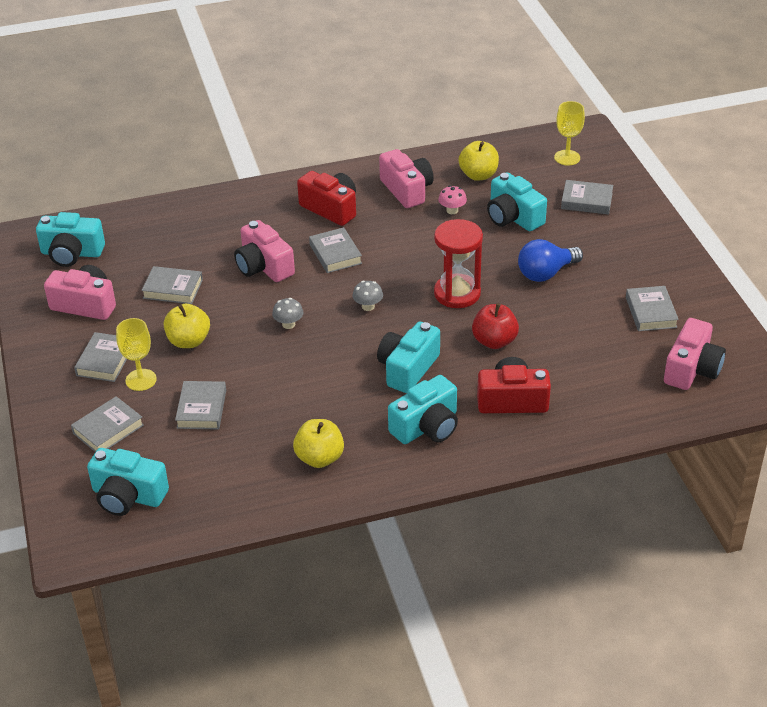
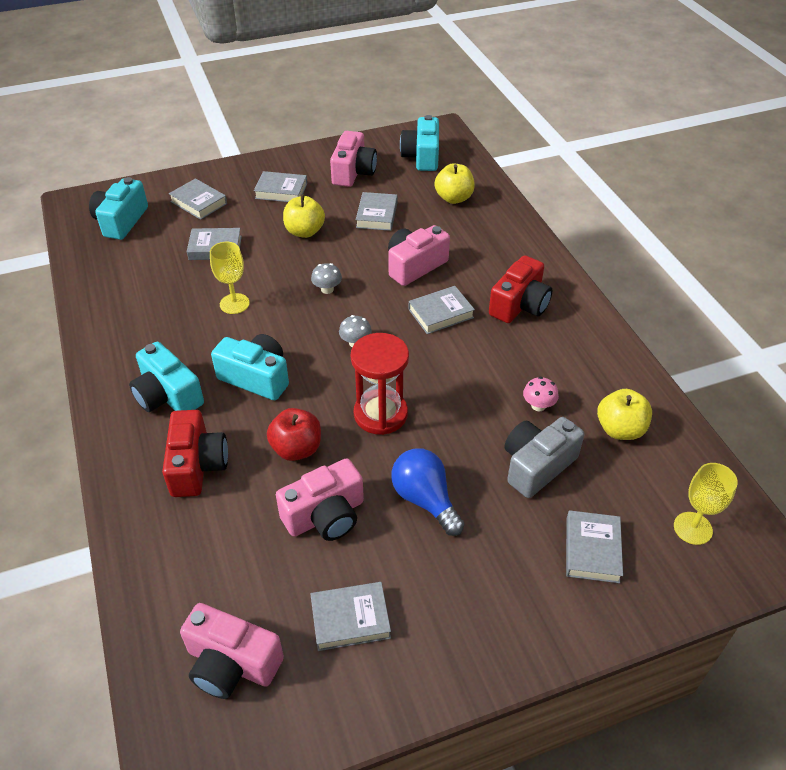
camera: 85 degrees right, 5 degrees up
(141, 380) = (256, 212): yellow goblet -> yellow goblet (234, 304)
(319, 458) = (140, 323): yellow apple -> yellow apple (454, 198)
(407, 190) = (569, 364): pink camera -> pink camera (325, 515)
(513, 217) = (537, 466): turquoise camera -> grey camera

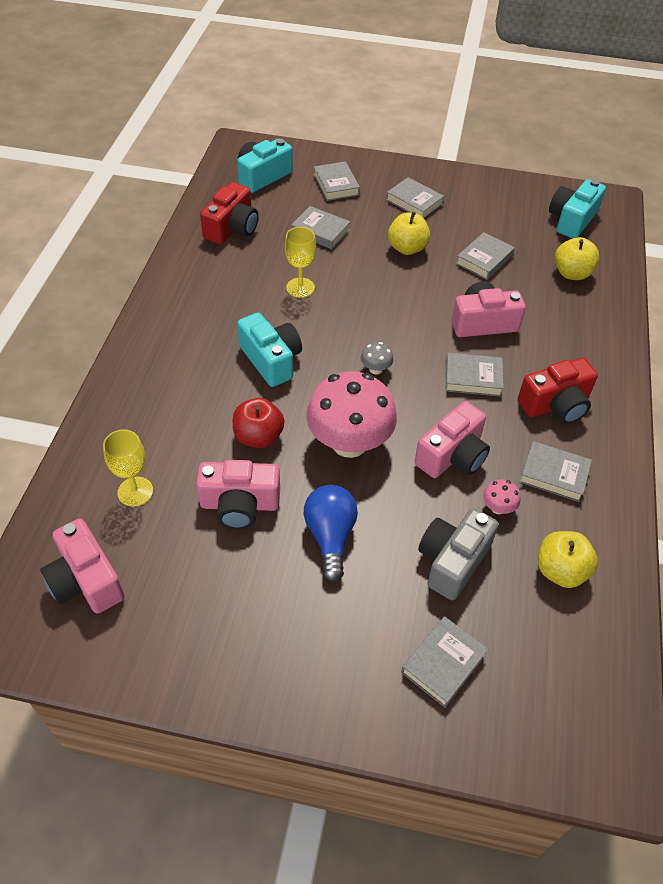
camera: 30 degrees right, 5 degrees up
(168, 395) = (193, 342): turquoise camera -> none
(197, 465) = (173, 410): red camera -> red camera (232, 228)
(327, 289) = (387, 310): grey mushroom -> none
(350, 619) = (196, 600): grey book -> grey book (554, 474)
(353, 172) = (493, 210): pink camera -> pink camera (452, 455)
(380, 414) = (349, 442): red hourglass -> pink mushroom
(537, 466) = (452, 561): grey camera -> grey camera turned 45 degrees counterclockwise
(692, 528) = (557, 701): yellow goblet -> yellow goblet (135, 491)

